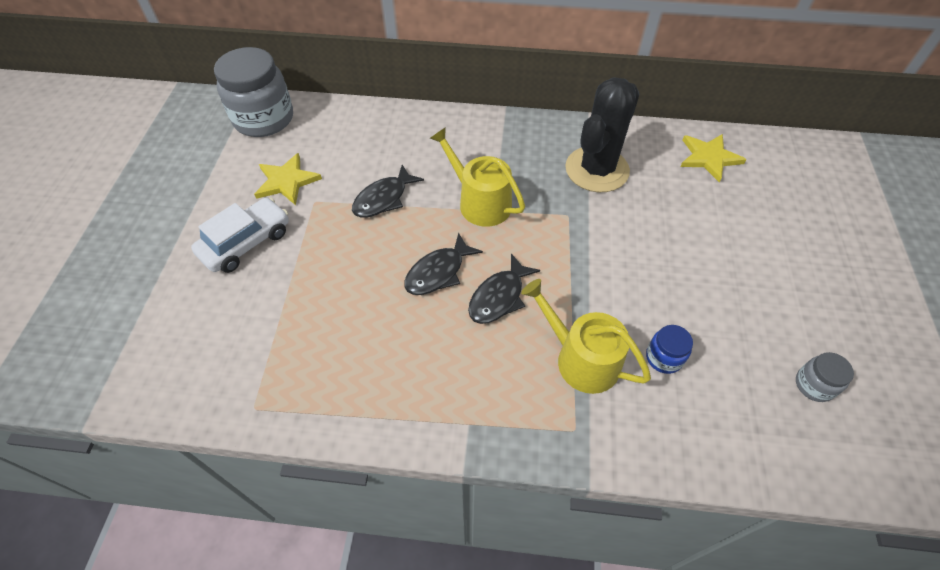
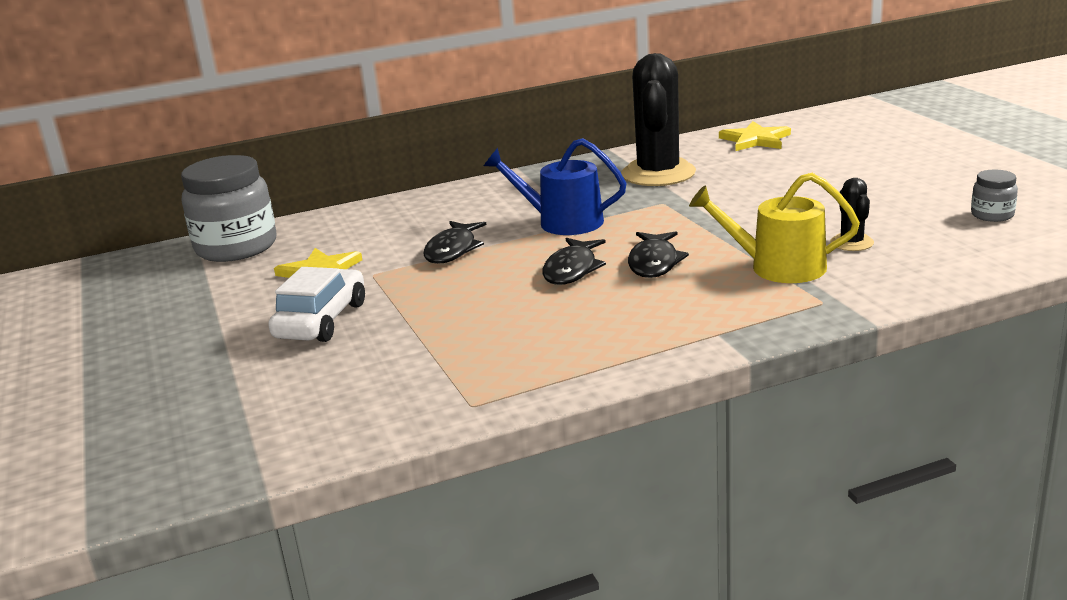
camera: 25 degrees left, 30 degrees down
(480, 202) = (562, 222): yellow watering can -> blue watering can
(664, 357) = (852, 243): blue jar -> black cactus

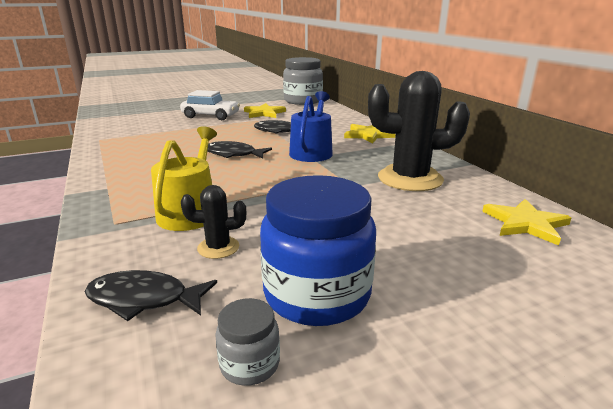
camera: 85 degrees right, 0 degrees up
(488, 193) = (368, 135): none -> yellow star
(654, 263) = (229, 174): black fish -> black fish (144, 299)
(903, 202) = (317, 294): none -> blue jar

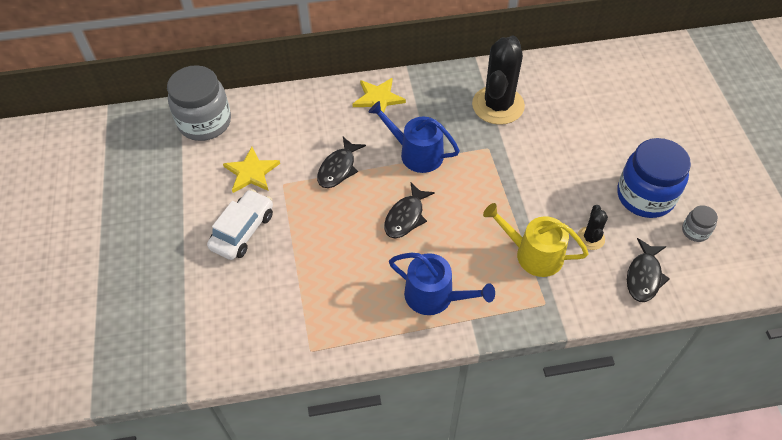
camera: 75 degrees left, 30 degrees up
(140, 171) = (435, 296): none -> blue watering can
(525, 223) = (580, 76): yellow star -> none

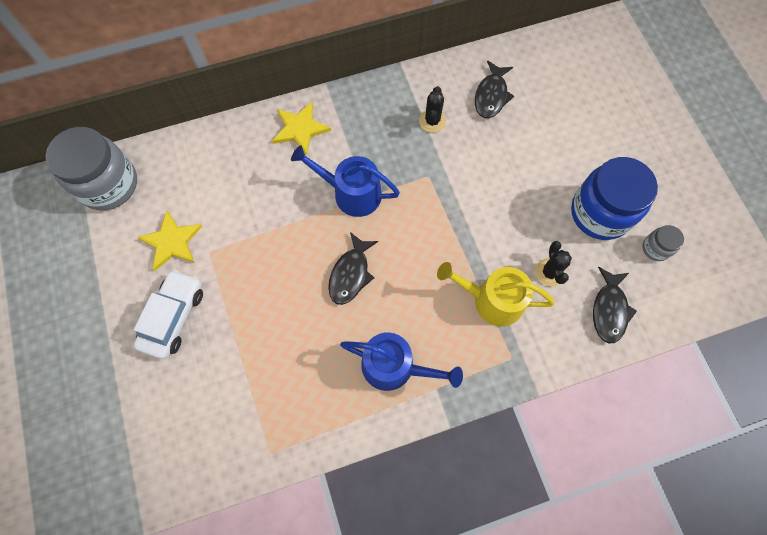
camera: 10 degrees left, 15 degrees up
(338, 168) = (268, 224): black fish -> black fish (491, 95)
(498, 105) = (432, 121): black cactus -> black cactus, size x0.47

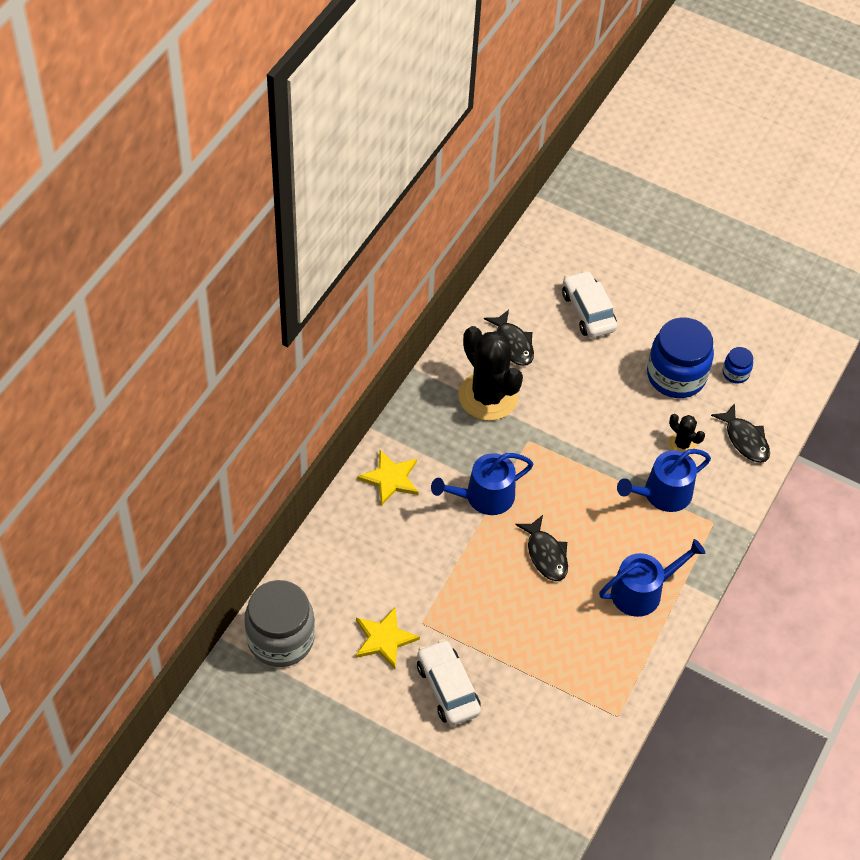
camera: 45 degrees left, 15 degrees down
(432, 121) = (488, 396): black cactus -> black cactus, size x2.12
(492, 300) = (662, 494): yellow watering can -> blue watering can
(576, 112) = (588, 311): none -> white car
(655, 248) = (735, 373): grey jar -> blue jar

